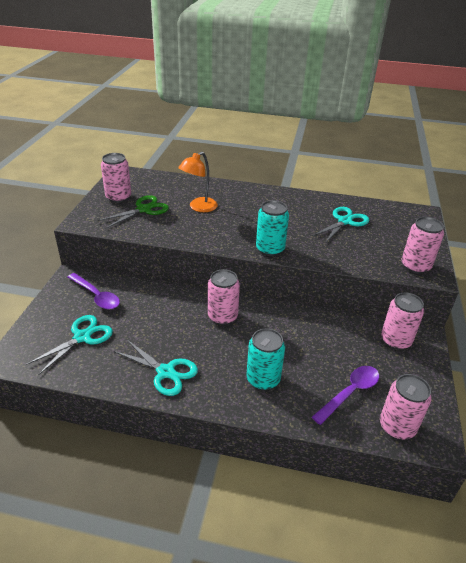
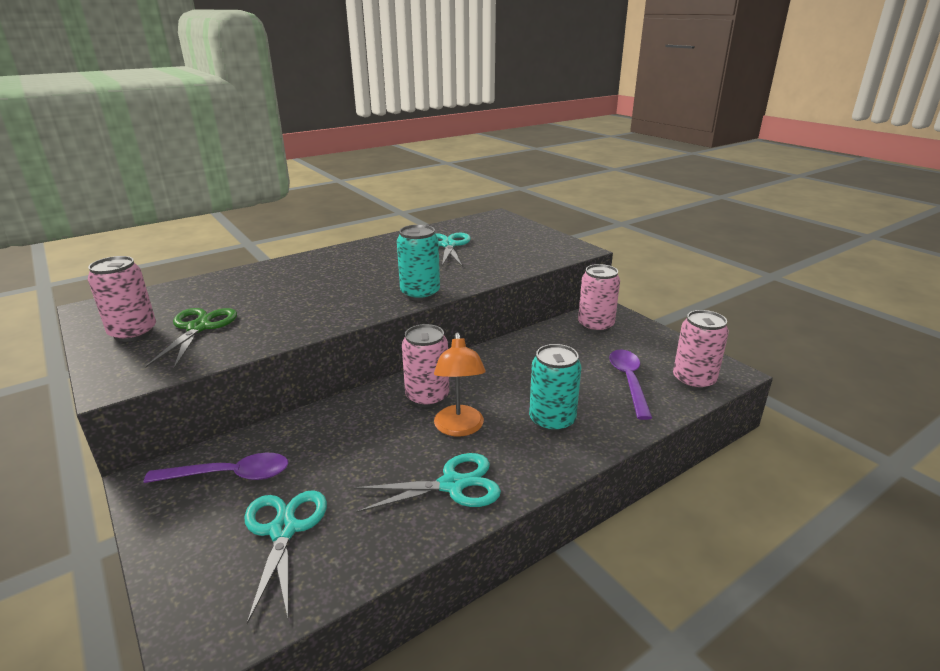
camera: 45 degrees left, 10 degrees down
(199, 207) = (274, 296): orange lamp -> orange lamp (459, 428)
(415, 266) = (558, 250): pink can -> none

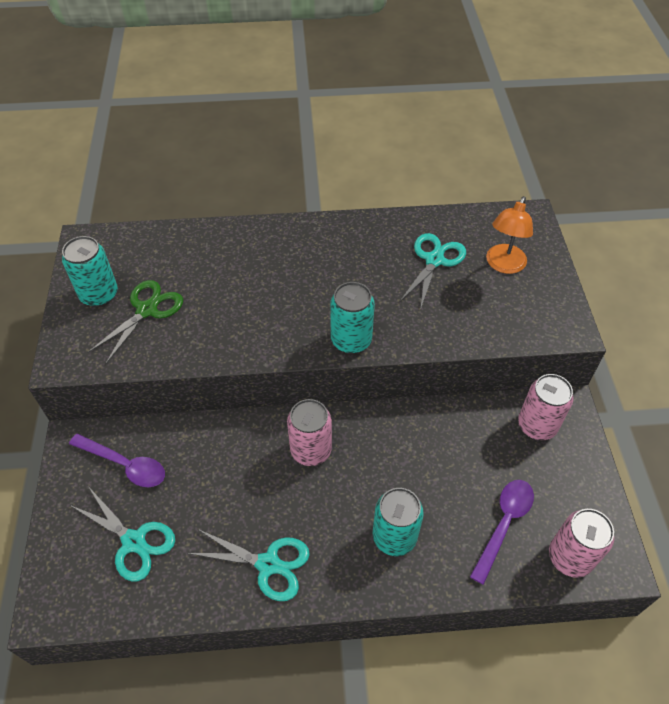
camera: 30 degrees right, 25 degrees up
(133, 333) = (99, 294): pink can -> turquoise can
(283, 530) = (134, 541): turquoise scissors -> turquoise scissors turned 105 degrees clockwise
(459, 428) = (312, 504): orange lamp -> orange lamp (503, 265)

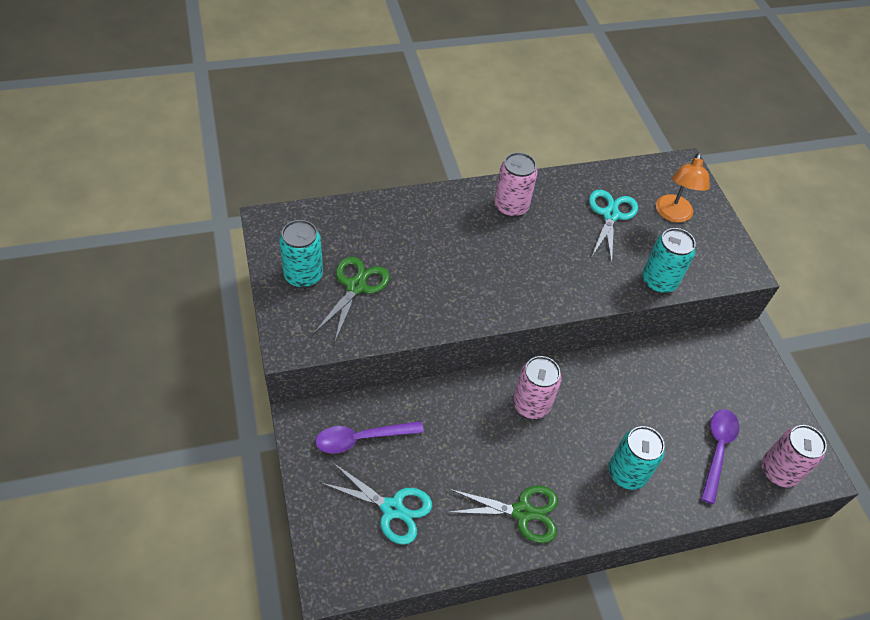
camera: 15 degrees left, 0 degrees up
(125, 465) = (361, 439): purple spoon -> purple spoon turned 150 degrees clockwise
(268, 564) = (522, 512): turquoise scissors -> green scissors
(351, 340) = (557, 298): turquoise can -> turquoise can (659, 281)
(537, 425) = (724, 359): pink can -> pink can (511, 206)

